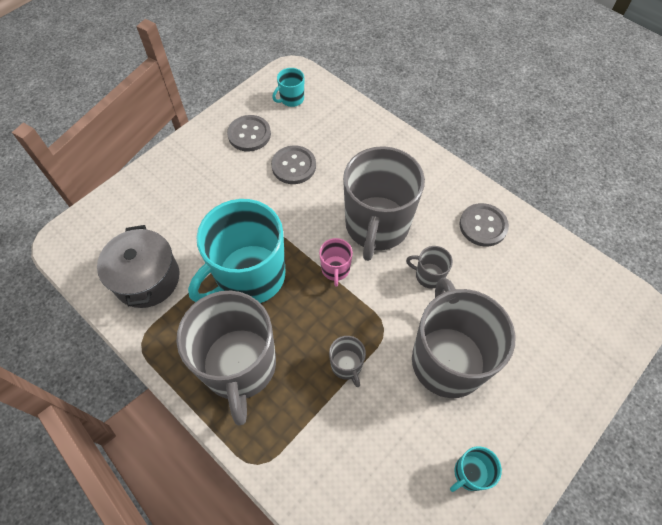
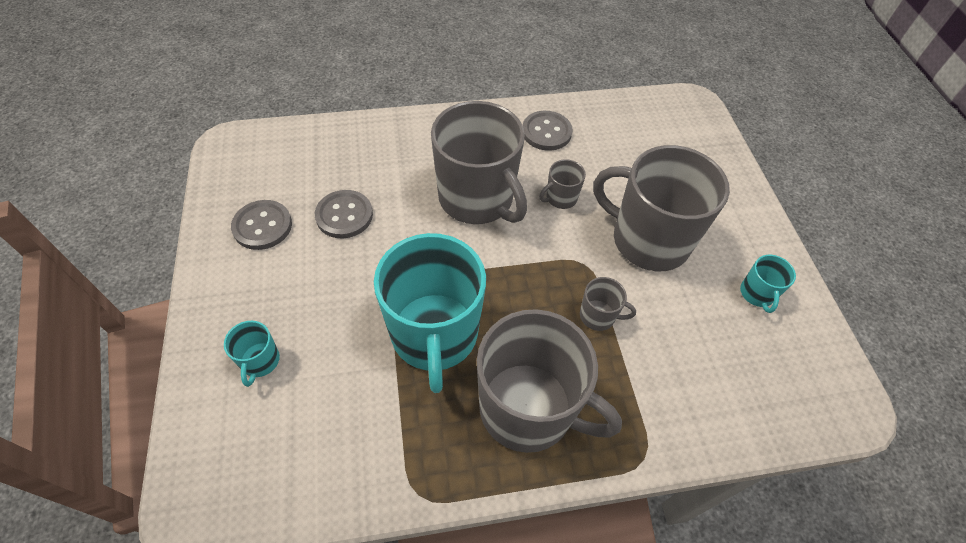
camera: 55 degrees left, 5 degrees down
(147, 279) = (342, 439): grey pot -> none
(291, 99) = (262, 165): turquoise mug -> turquoise mug (260, 361)
(335, 269) = (493, 259): pink mug -> none

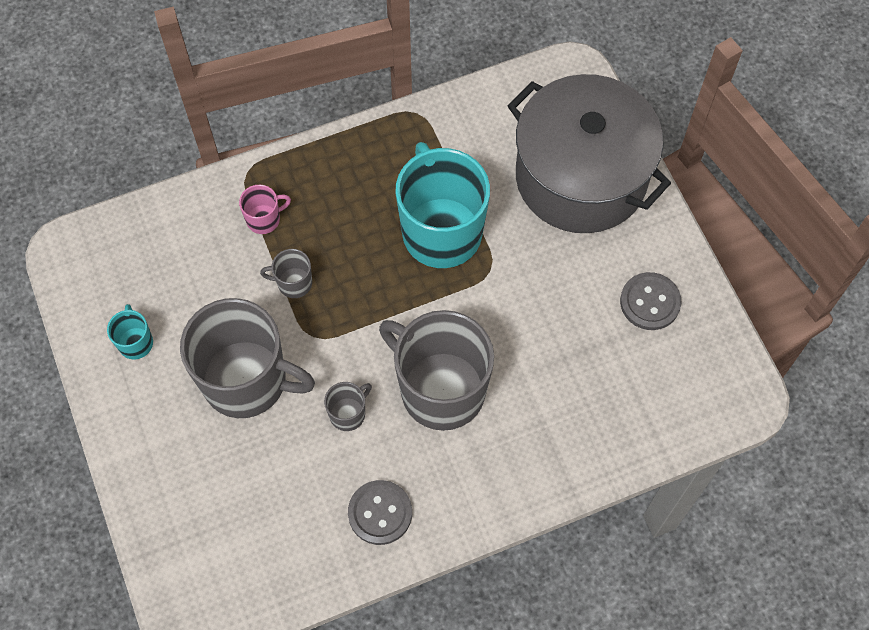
camera: 170 degrees right, 10 degrees up
(260, 361) = (581, 177): turquoise mug -> grey pot
(344, 215) = (574, 334): grey button -> none
(528, 409) = (345, 188): grey mug -> none
(625, 392) = (264, 219): none -> pink mug

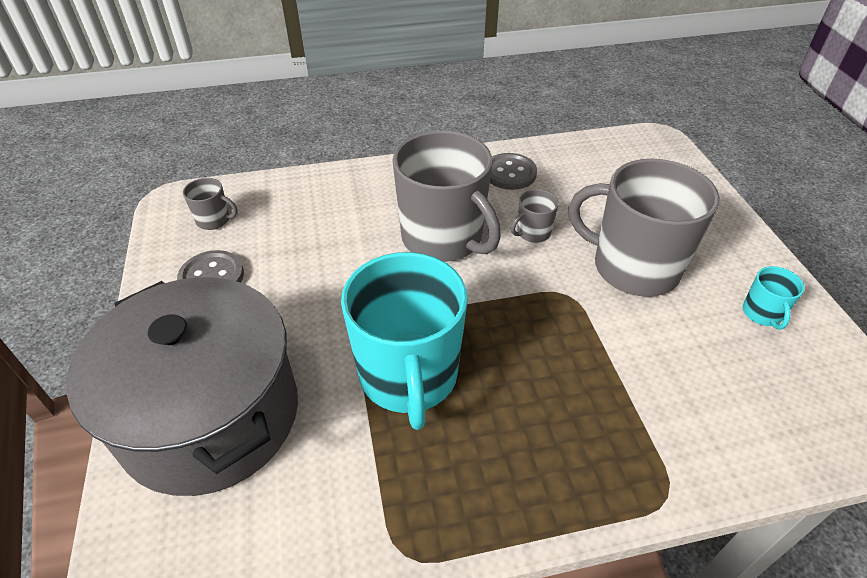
camera: 170 degrees left, 20 degrees down
(264, 219) = (634, 424): pink mug -> none
(293, 283) = (590, 346): grey mug -> grey mug (214, 220)

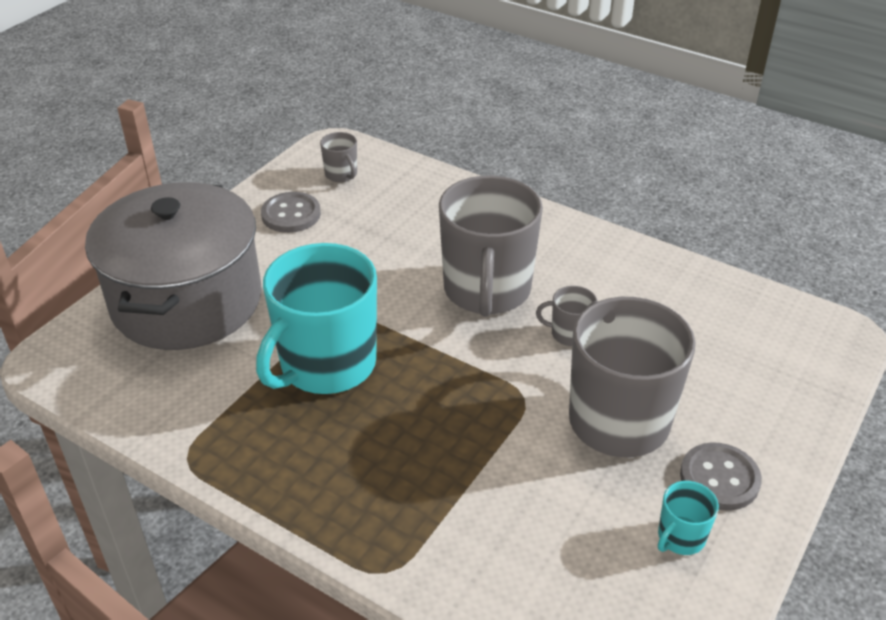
camera: 45 degrees right, 5 degrees down
(510, 173) = (626, 274): grey button -> grey button (719, 478)

